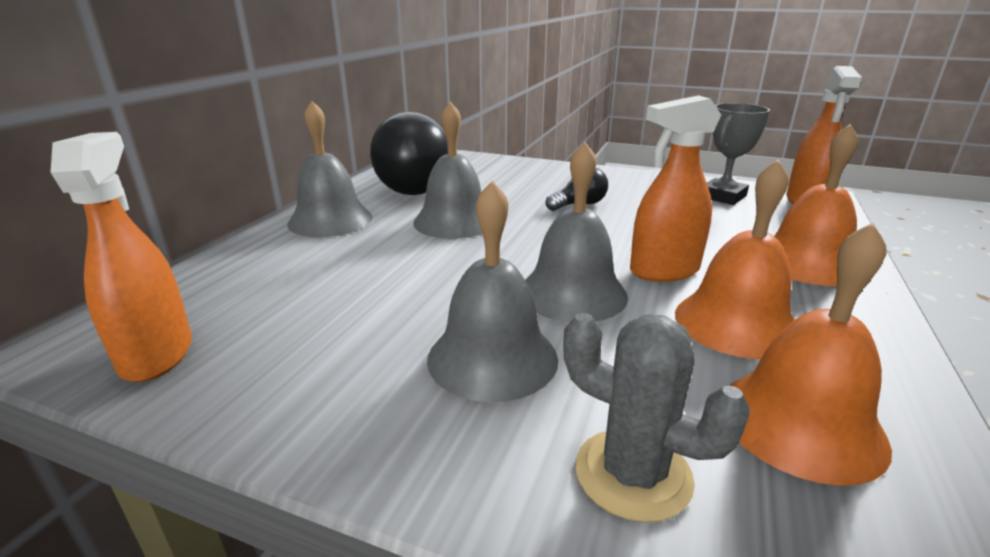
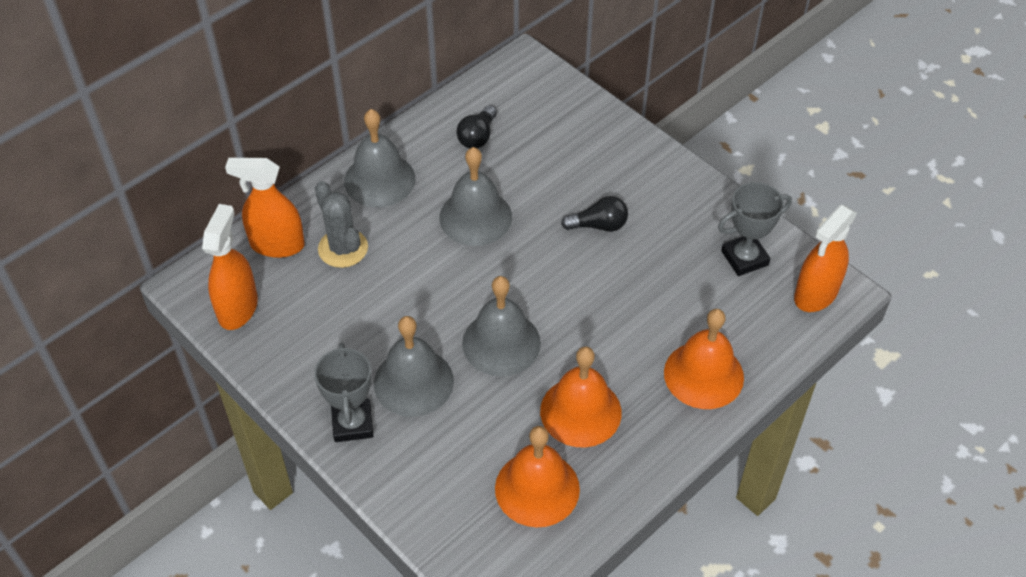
camera: 25 degrees right, 25 degrees up
(417, 185) = (477, 137): black light bulb -> black light bulb, size x0.44
(429, 439) = (352, 423): none -> grey trophy
(633, 474) = (431, 479): grey cactus -> grey cactus (343, 248)
(664, 271) = (585, 343): orange spray bottle -> orange spray bottle (277, 245)

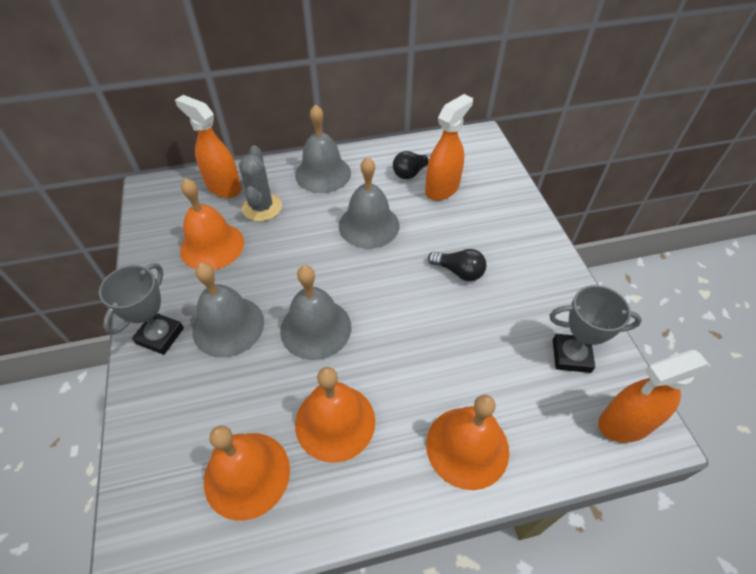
camera: 30 degrees right, 0 degrees up
(238, 308) = (164, 216): orange spray bottle -> orange spray bottle (442, 189)
(324, 314) = (212, 246): none -> orange bell

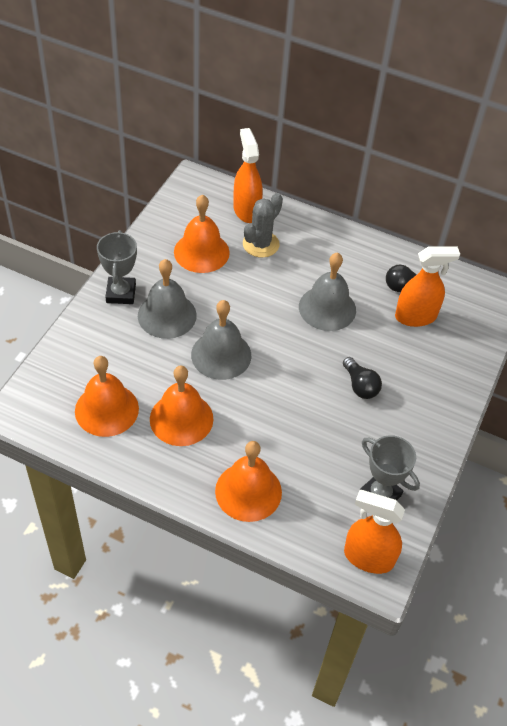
camera: 35 degrees right, 0 degrees up
(160, 336) = (121, 293): grey trophy -> grey trophy turned 60 degrees counterclockwise
(323, 173) = (331, 245): grey bell -> none

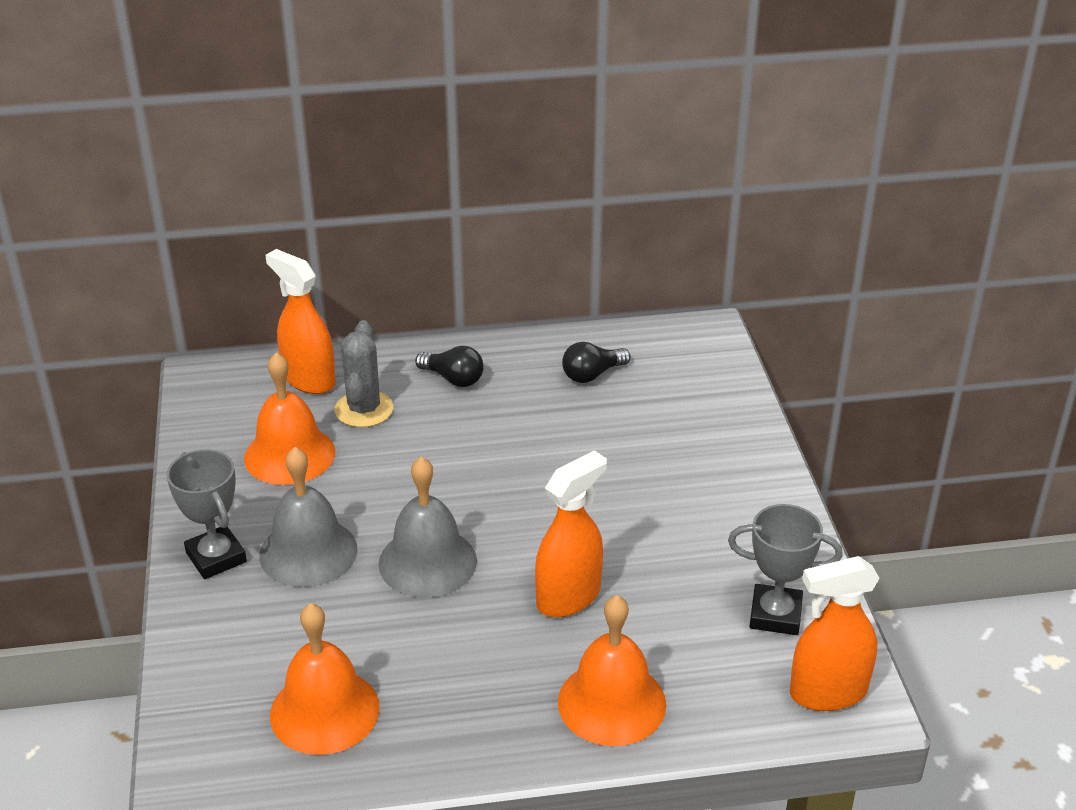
camera: 30 degrees left, 15 degrees down
(181, 419) = (442, 665): orange bell -> none
(327, 308) = (517, 441): grey bell -> none
(360, 386) = (639, 507): black light bulb -> black light bulb (453, 379)
(416, 316) = (634, 399): orange spray bottle -> orange spray bottle (569, 597)

